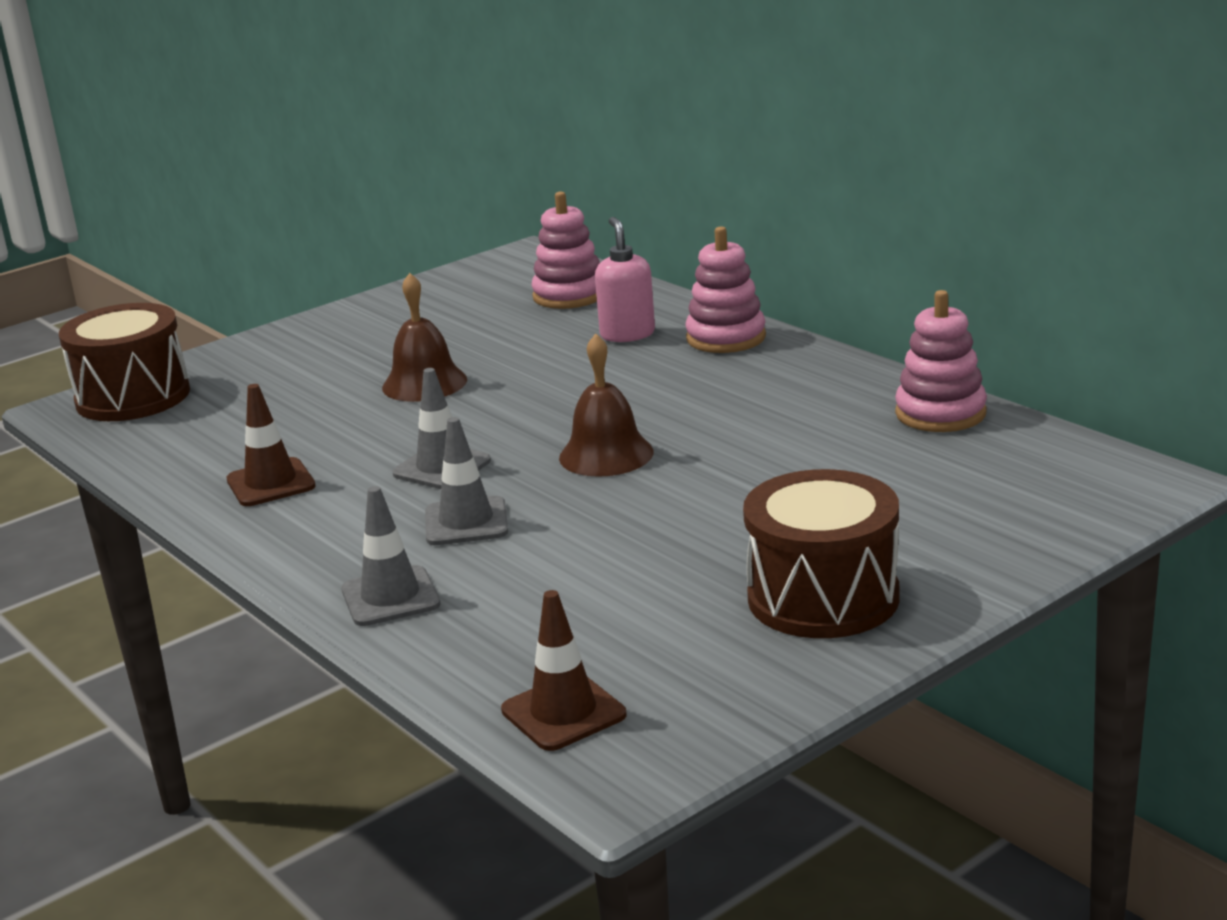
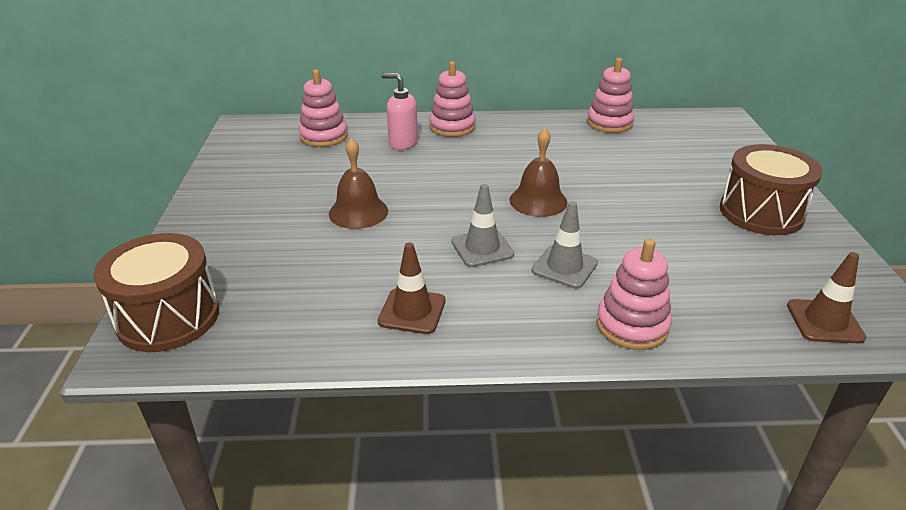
camera: 55 degrees left, 10 degrees up
(390, 597) = (632, 325): grey traffic cone -> pink stacking toy

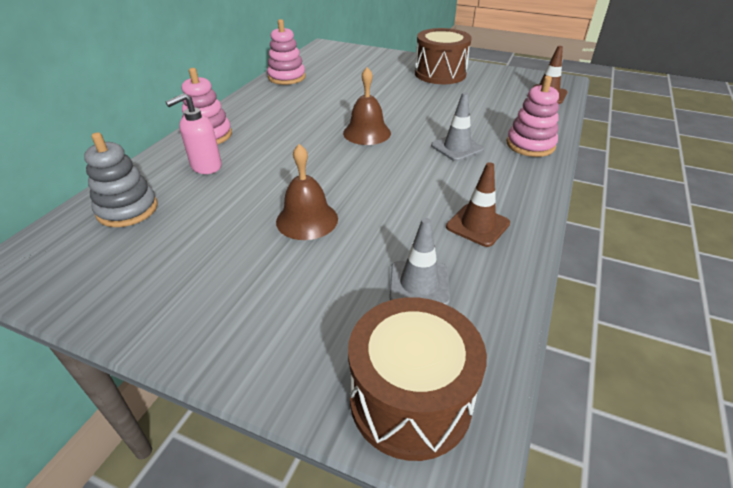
camera: 65 degrees left, 5 degrees up
(324, 136) = (127, 209): pink stacking toy -> grey stacking toy
(482, 248) = (412, 172): grey traffic cone -> grey traffic cone (419, 284)

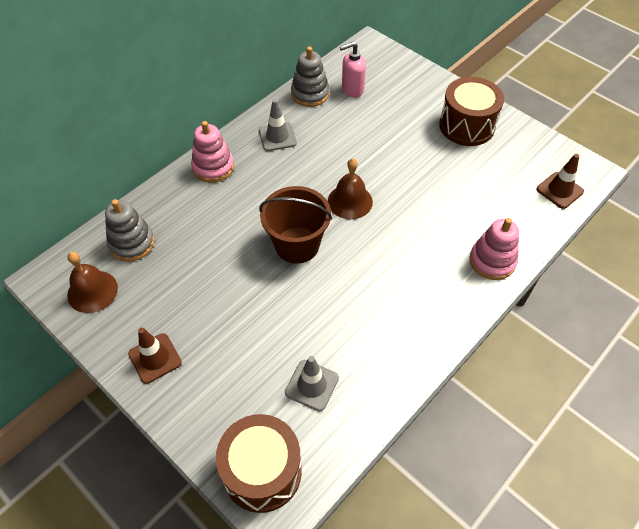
camera: 20 degrees right, 15 degrees up
(206, 166) = (200, 208): pink soap dispenser -> pink soap dispenser (352, 89)
(287, 77) = (310, 94): pink stacking toy -> grey stacking toy
(307, 220) = (257, 295): brown bell -> brown bell (92, 291)
(330, 172) = (297, 245): none -> brown bucket
(457, 147) = (421, 245): grey traffic cone -> grey traffic cone (277, 137)
(477, 225) = (386, 343): brown traffic cone -> brown traffic cone (155, 358)

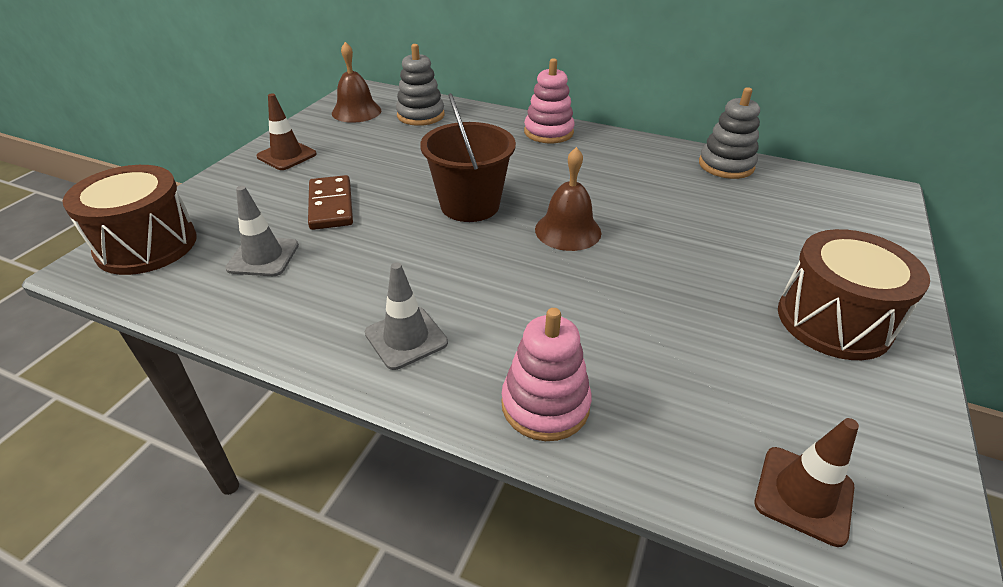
camera: 70 degrees right, 15 degrees down
(258, 333) = (331, 205): none -> brown domino
(277, 137) = (630, 159): grey traffic cone -> grey traffic cone (406, 338)
(352, 89) = (774, 194): pink soap dispenser -> none

